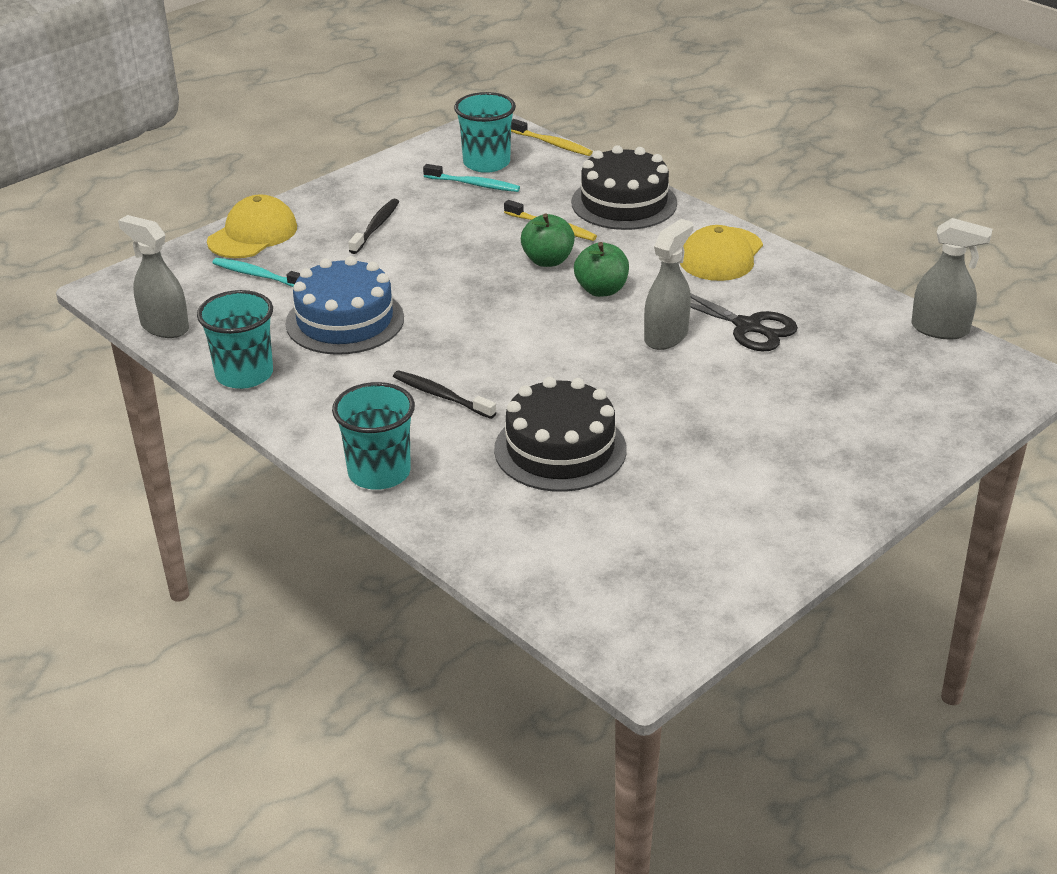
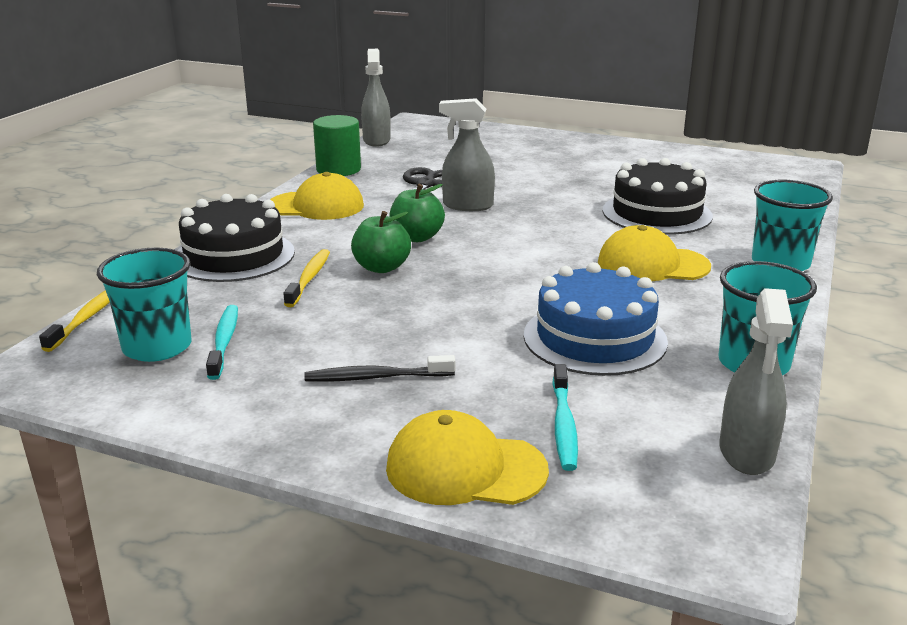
camera: 115 degrees left, 10 degrees down
(441, 396) = (652, 264): black toothbrush -> yellow cap
(832, 285) = (338, 169): none -> green cylinder

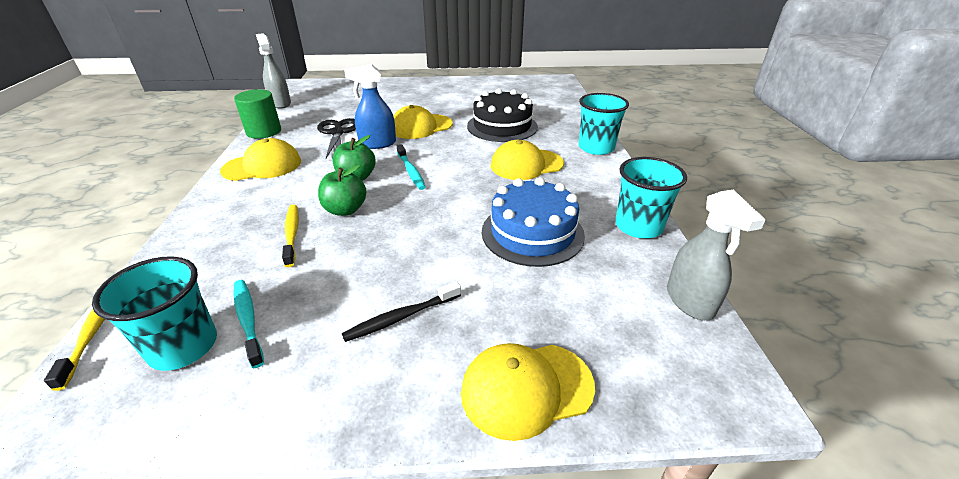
camera: 25 degrees left, 10 degrees up
(234, 256) = (214, 227): black cake -> none
(467, 205) = (377, 144): grey spray bottle -> blue spray bottle
(539, 195) = (421, 127): none -> yellow cap
(564, 425) = (565, 317): turquoise toothbrush -> turquoise toothbrush (411, 171)

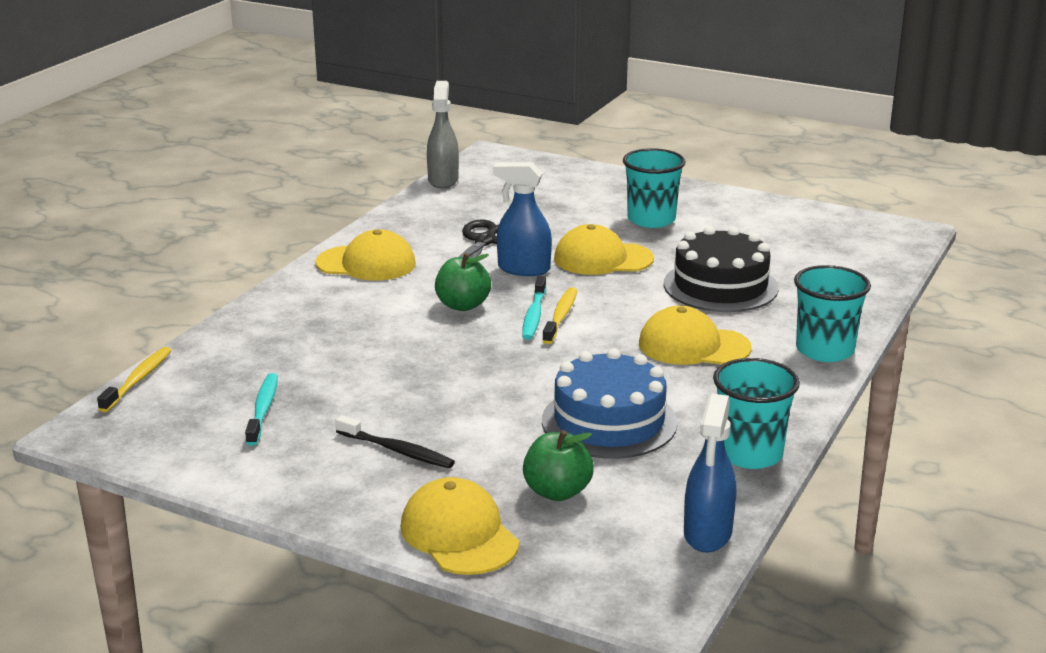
camera: 30 degrees right, 10 degrees down
(183, 346) = (202, 412): turquoise cup -> turquoise cup (651, 219)
(264, 131) = (396, 218): green cylinder -> none
(292, 234) = (349, 347): yellow toothbrush -> yellow toothbrush (560, 316)
(345, 210) = (421, 338): green apple -> green apple (557, 492)
(401, 317) = (397, 450): black toothbrush -> black toothbrush turned 150 degrees counterclockwise
(526, 388) = (459, 534): yellow cap -> yellow cap turned 45 degrees clockwise
(690, 301) = (707, 534): grey spray bottle -> blue spray bottle

